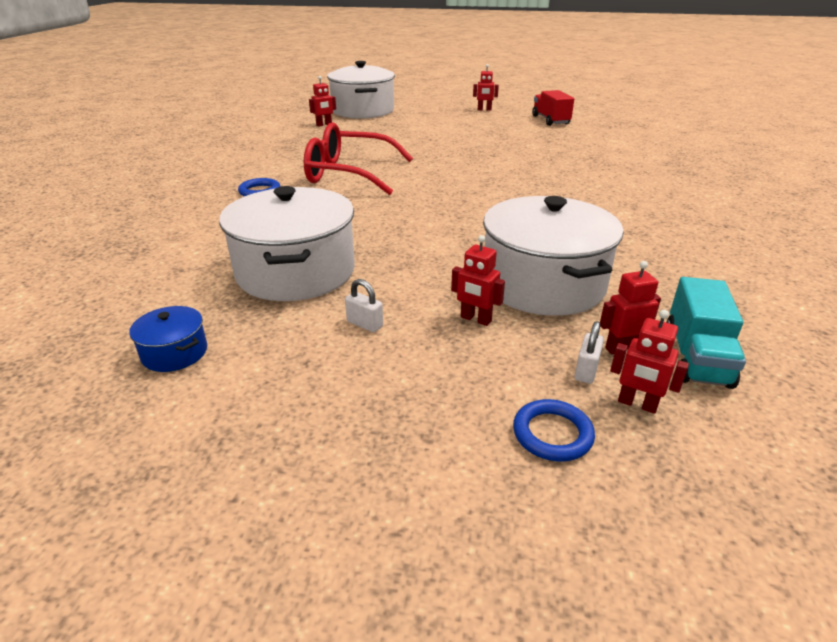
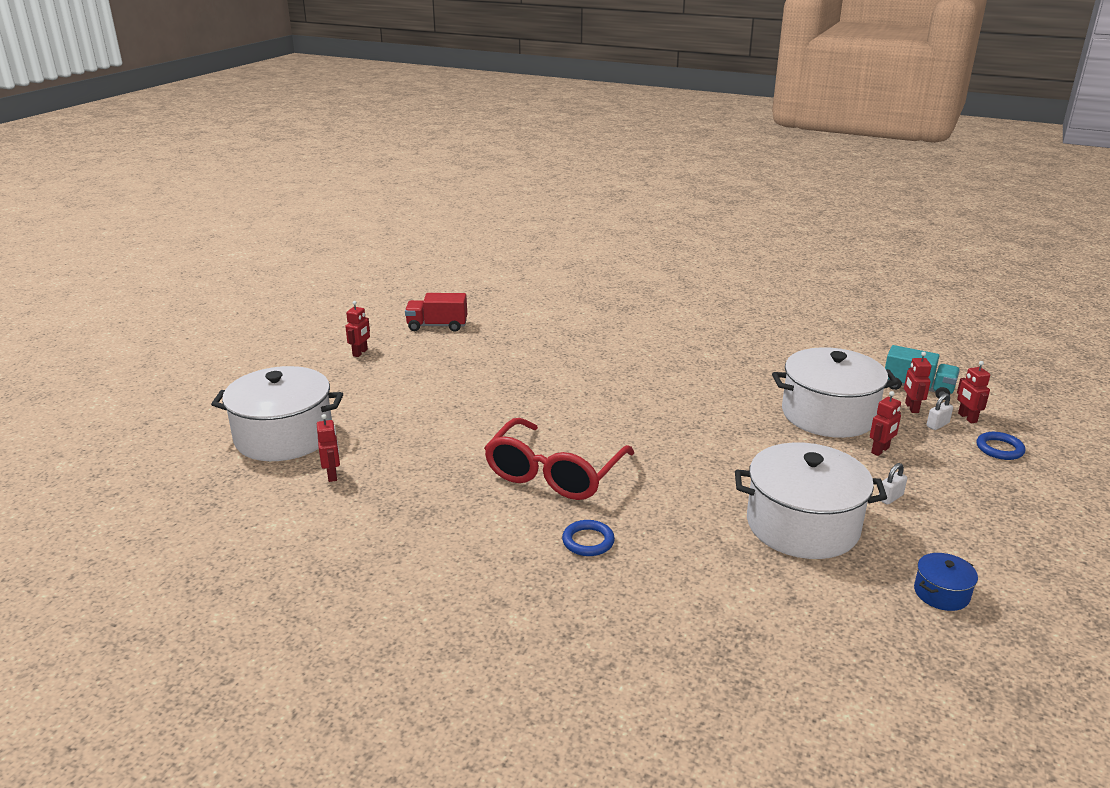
camera: 75 degrees left, 5 degrees down
(586, 371) = (937, 425): white padlock -> white padlock turned 75 degrees counterclockwise
(637, 404) = (967, 418): red robot -> red robot turned 120 degrees clockwise

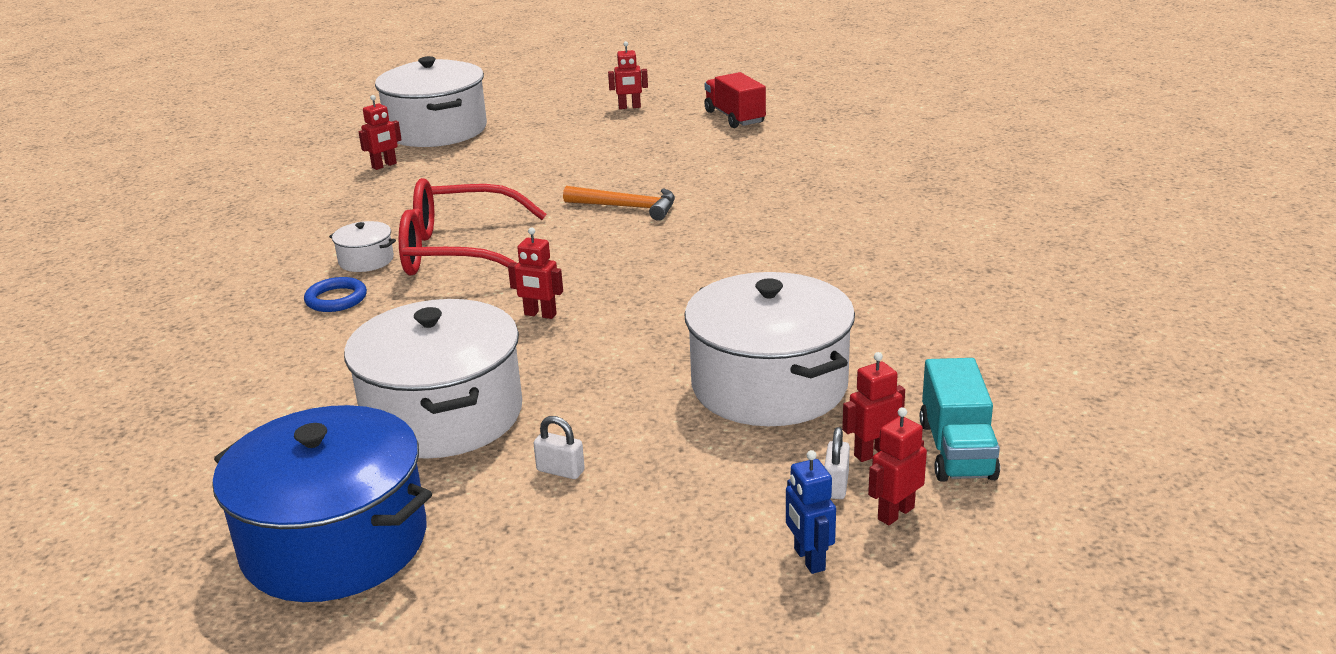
camera: 65 degrees right, 0 degrees up
(528, 516) = (366, 260): none -> white pot
(547, 396) = (627, 207): none -> orange hammer
(880, 450) = (695, 444): red robot -> red robot (540, 315)
(937, 425) = (836, 485): white padlock -> white padlock turned 75 degrees clockwise
(941, 593) = (335, 542): blue pot -> blue pot, size x2.31
(999, 449) = (809, 559): blue ring -> blue robot

